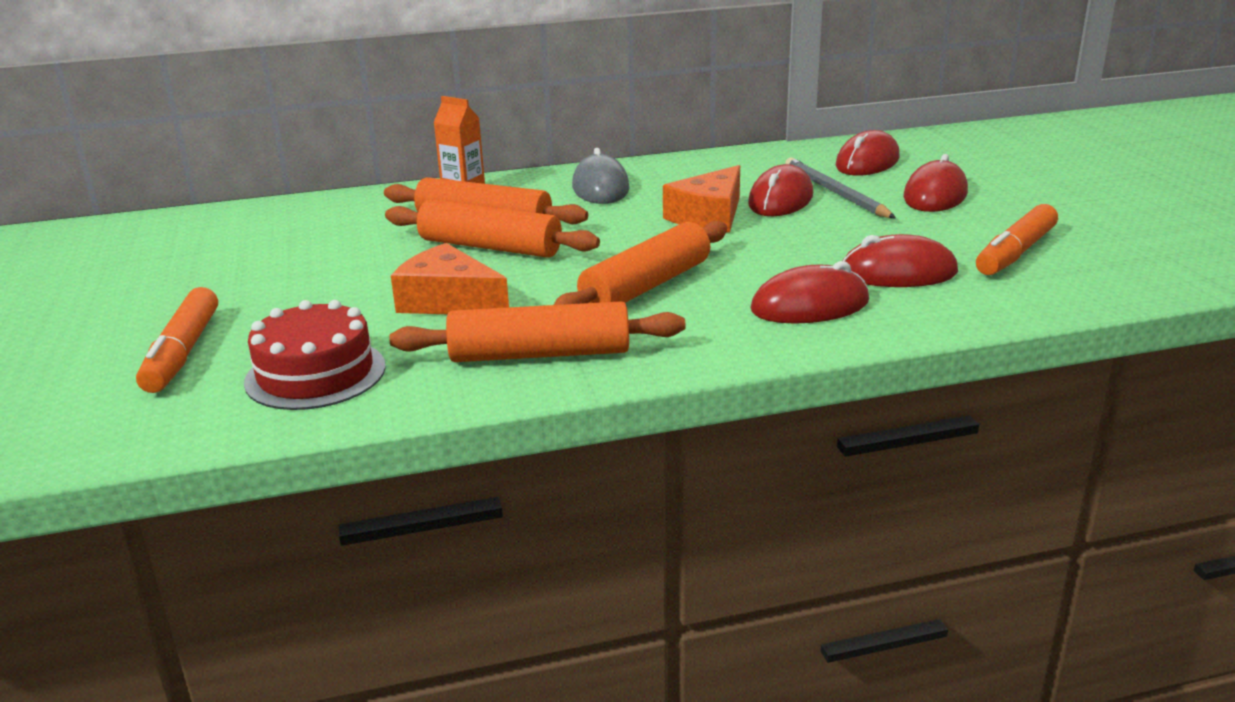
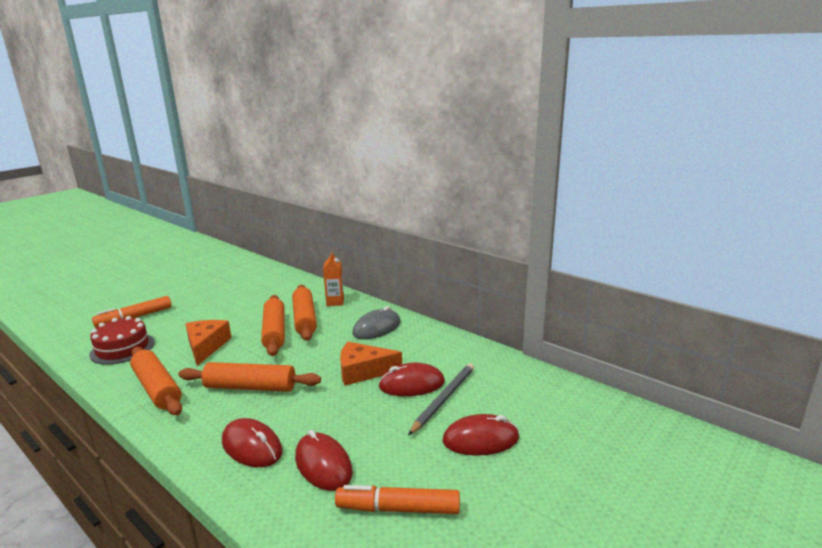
camera: 55 degrees right, 5 degrees down
(867, 162) = (516, 393): red mouse -> none

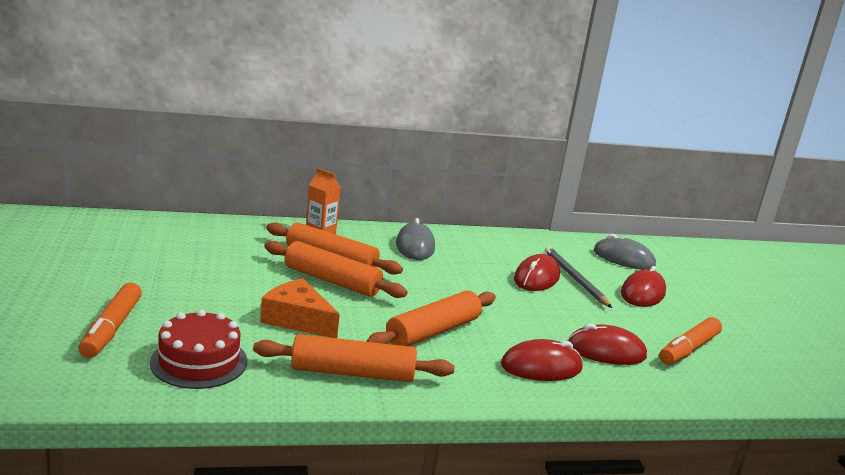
camera: 55 degrees left, 0 degrees up
(363, 371) = (485, 283): orange cheese -> none
(539, 403) = (623, 259): none -> grey mouse

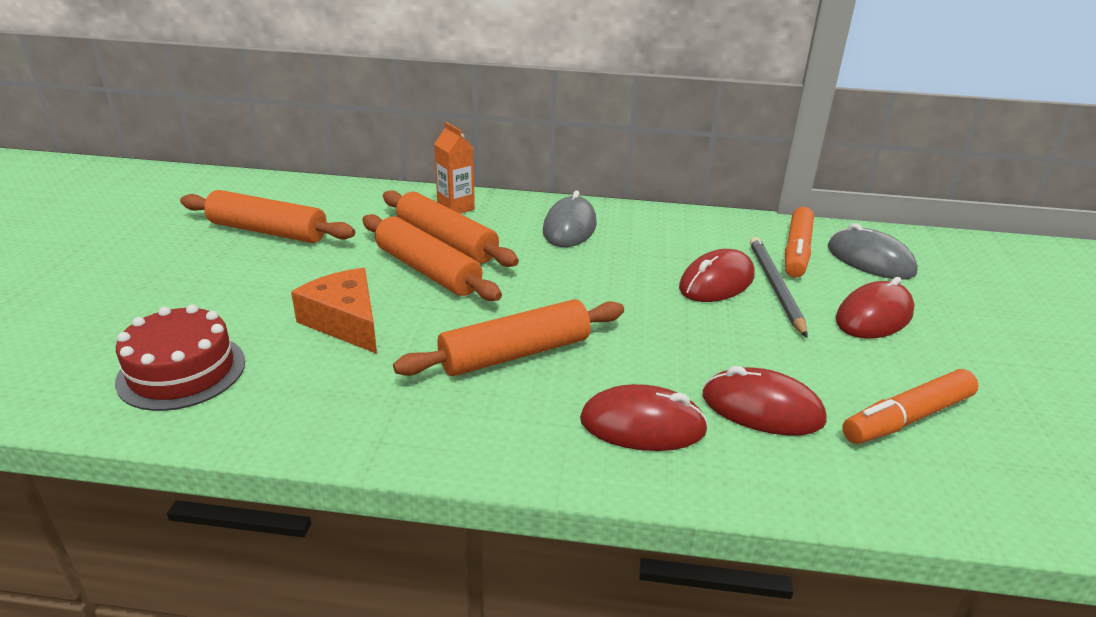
camera: 20 degrees right, 10 degrees up
(111, 328) = (118, 317): orange marker -> orange marker (797, 251)
(352, 373) = (362, 407): orange rolling pin -> orange rolling pin (268, 231)

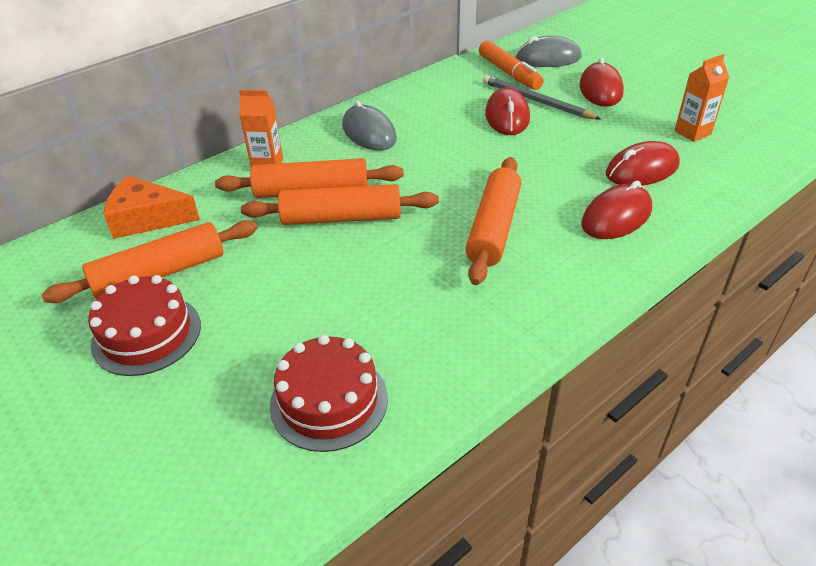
camera: 45 degrees left, 10 degrees up
(194, 259) = (146, 334): none -> red cake
(345, 322) = (362, 286): orange cheese -> orange cheese (147, 218)
(907, 418) = (692, 132): orange marker -> orange carton

